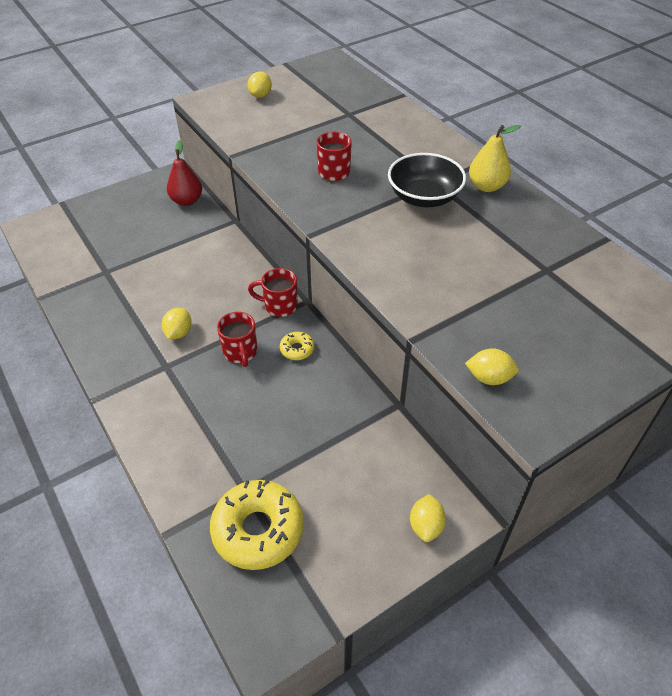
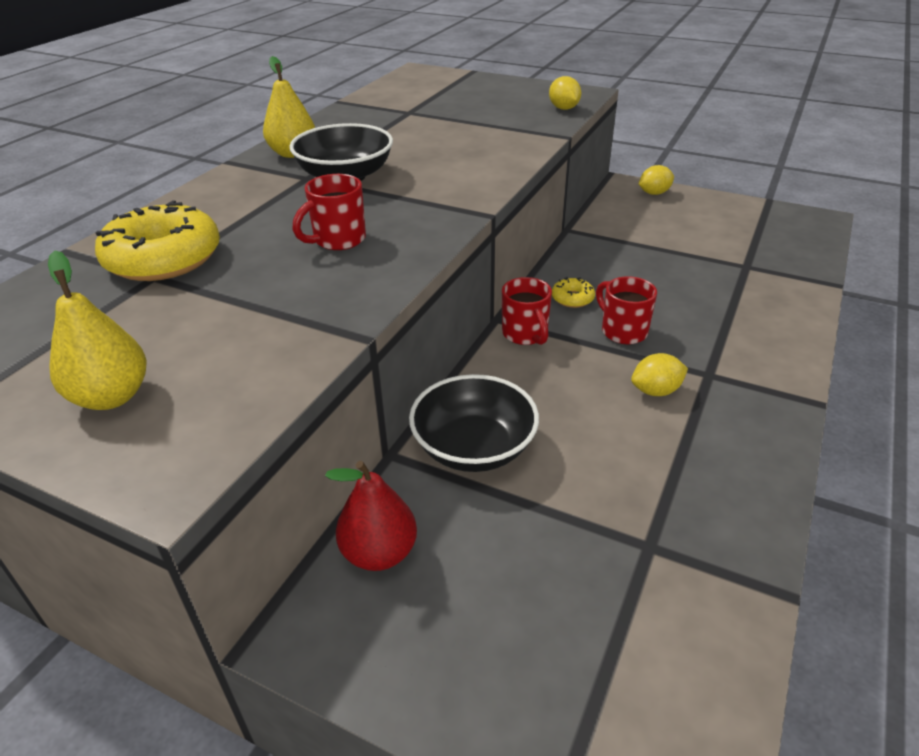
camera: 120 degrees left, 10 degrees down
(212, 246) = (474, 447): none -> black bowl
(240, 352) = (622, 331): red mug -> red mug turned 75 degrees counterclockwise
(258, 530) = (763, 248): yellow donut -> yellow donut (163, 258)
(260, 95) = (112, 397): yellow lemon -> yellow pear

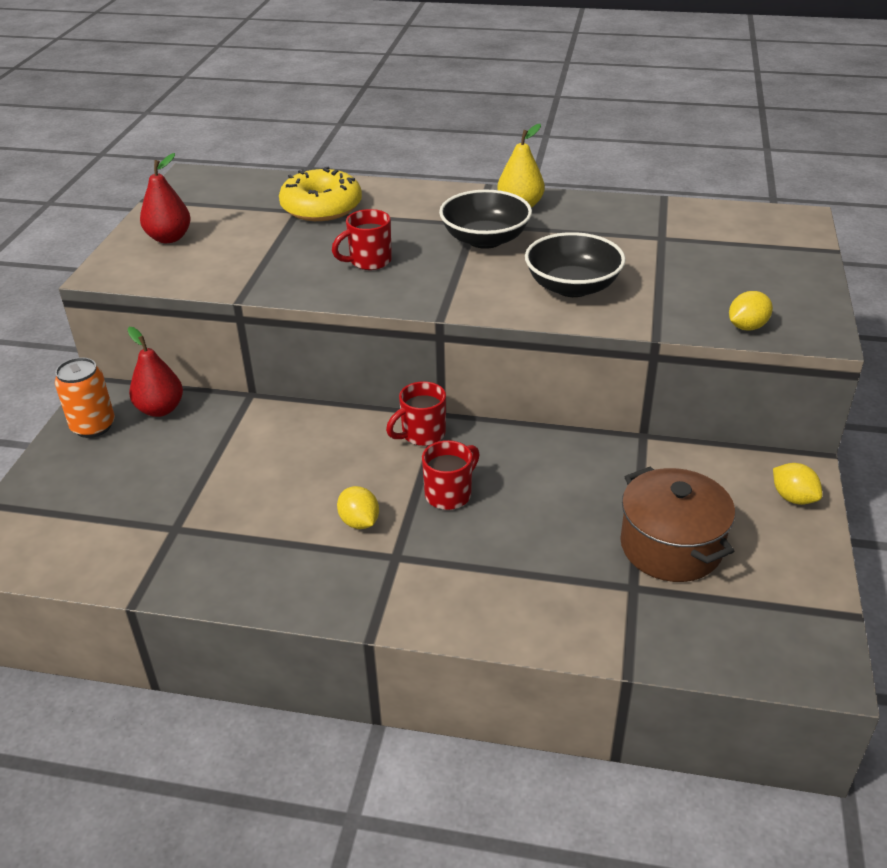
camera: 75 degrees right, 0 degrees up
(112, 397) = (169, 238): yellow pear -> red pear
(338, 240) = (368, 261): red mug -> red mug turned 60 degrees counterclockwise
(385, 645) = (93, 426): none -> orange can
(474, 447) = (264, 430): black bowl -> black bowl (572, 287)
(572, 298) = (496, 455): yellow donut -> none
(702, 244) = (671, 546): none -> brown pot

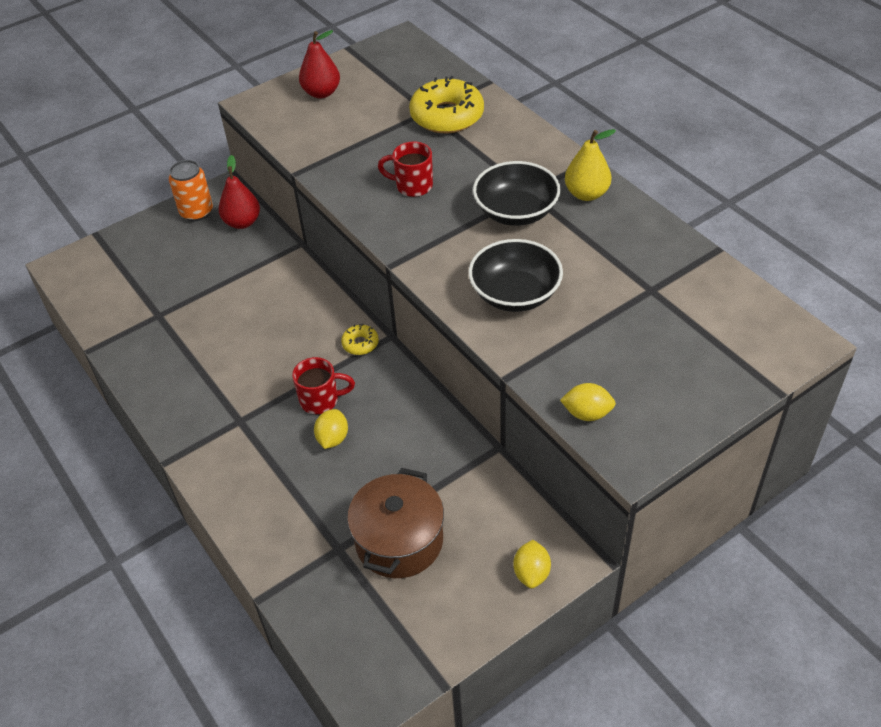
camera: 45 degrees right, 10 degrees up
(359, 522) = (249, 382): yellow lemon -> yellow lemon (332, 438)
(421, 434) = (360, 343): red mug -> yellow donut

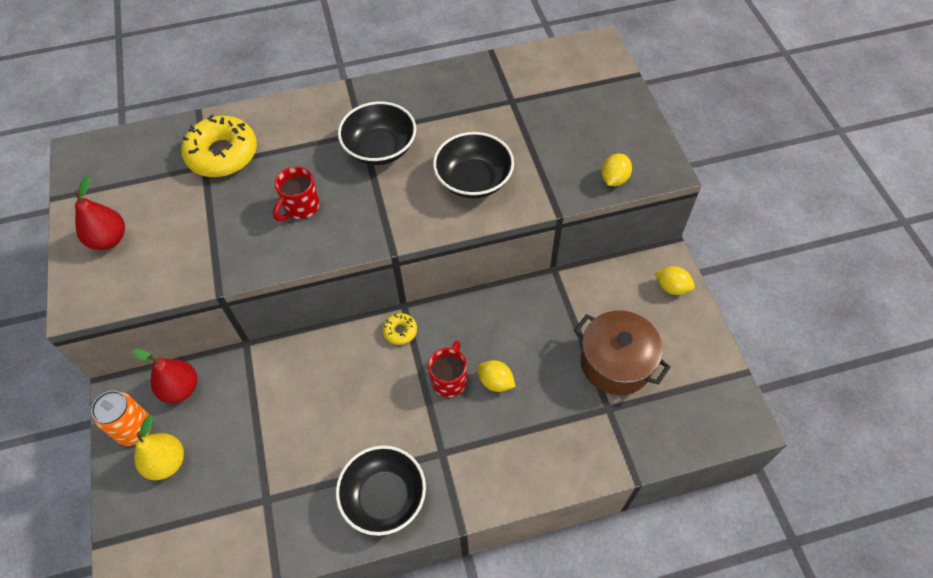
camera: 70 degrees left, 10 degrees up
(182, 393) = (384, 497): none -> black bowl
(586, 194) = (387, 99): yellow pear -> yellow pear (166, 463)

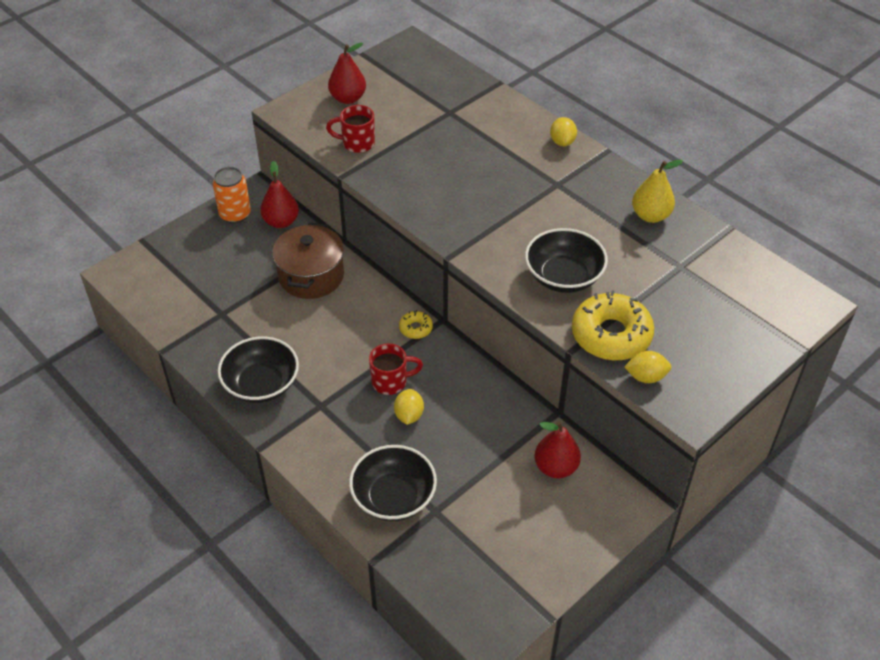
camera: 60 degrees right, 10 degrees down
(166, 463) = (219, 244): yellow pear -> yellow pear (650, 215)
(222, 154) = (468, 116): yellow donut -> yellow donut (611, 335)
(301, 207) = (451, 183): red mug -> red mug (357, 143)
(380, 148) = (549, 202): black bowl -> black bowl (393, 497)
(607, 297) = (556, 467): none -> red pear
(616, 363) = (487, 500): brown pot -> brown pot (311, 276)
(672, 287) = (606, 518): yellow lemon -> yellow lemon (562, 142)

